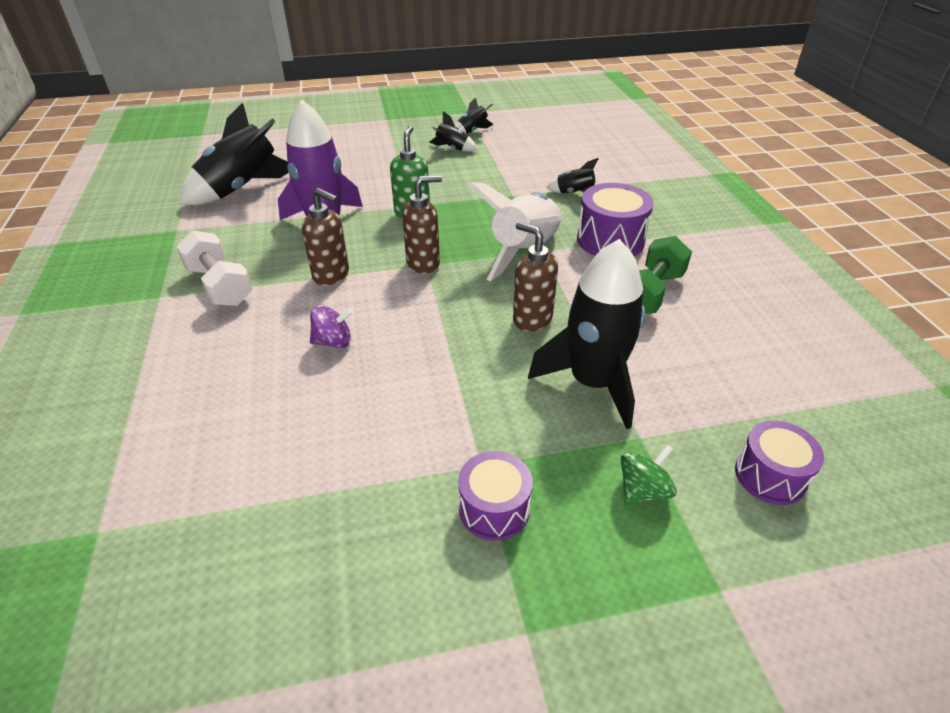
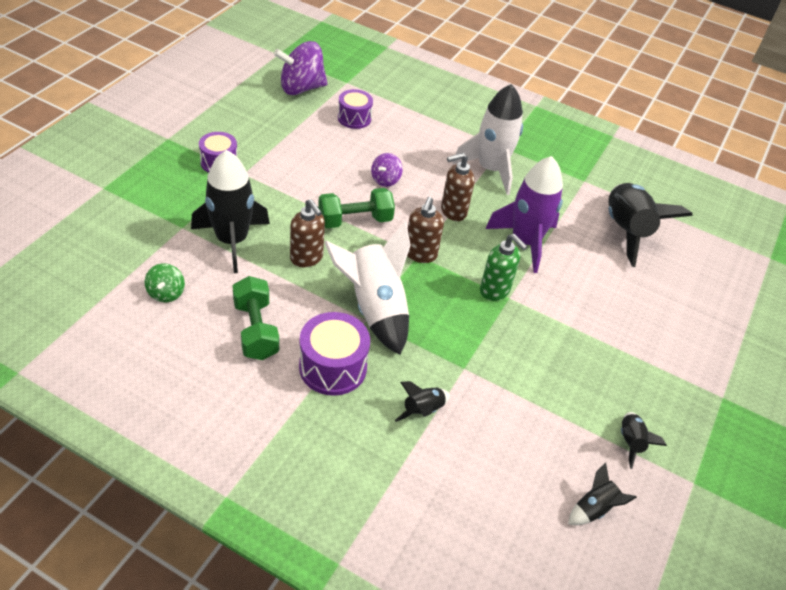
camera: 125 degrees right, 5 degrees up
(174, 578) = (301, 88): none -> purple spinning top
(220, 286) = (490, 169): white dumbbell -> white rocket
(433, 323) = (355, 220): none -> green dumbbell
(452, 149) = (598, 396): black rocket -> black rocket (594, 508)
(532, 319) = (307, 258): brown soap dispenser -> brown soap dispenser turned 60 degrees clockwise
(642, 490) = (162, 204): green spinning top -> green spinning top (166, 293)
(770, 476) = (104, 246): purple drum -> purple drum (354, 118)

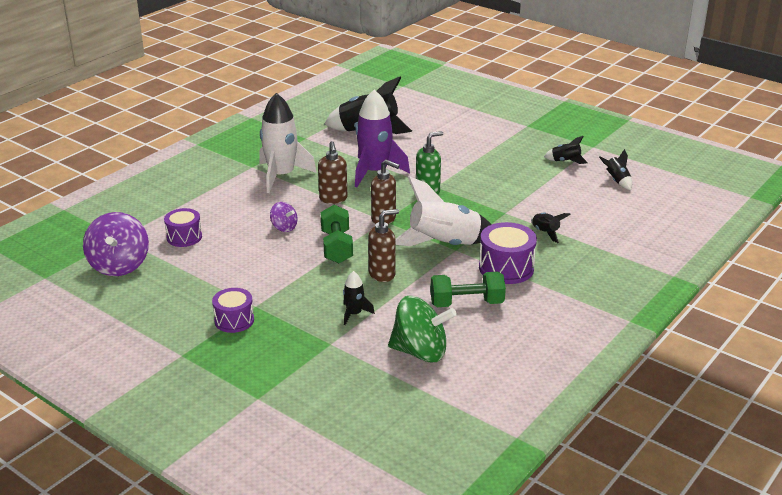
camera: 75 degrees left, 15 degrees down
(166, 293) = (420, 352): green spinning top -> green spinning top, size x1.92
(232, 241) = (354, 314): black rocket -> black rocket, size x0.47

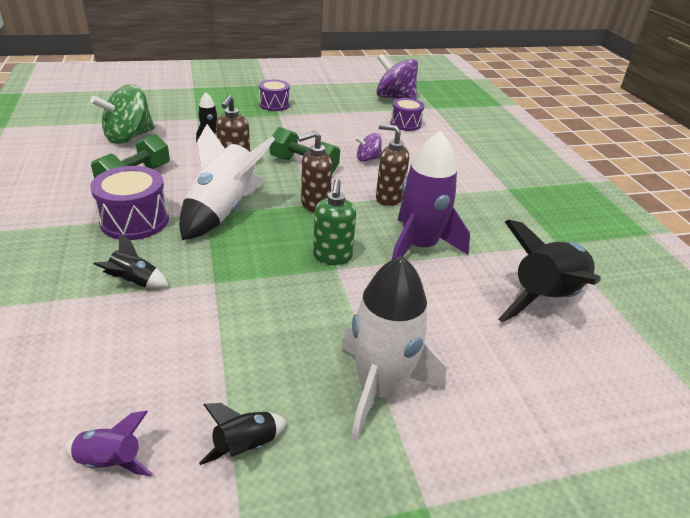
camera: 125 degrees right, 5 degrees up
(281, 176) = (470, 193): white rocket -> white rocket (380, 389)
(617, 181) = (110, 461): black rocket -> purple rocket

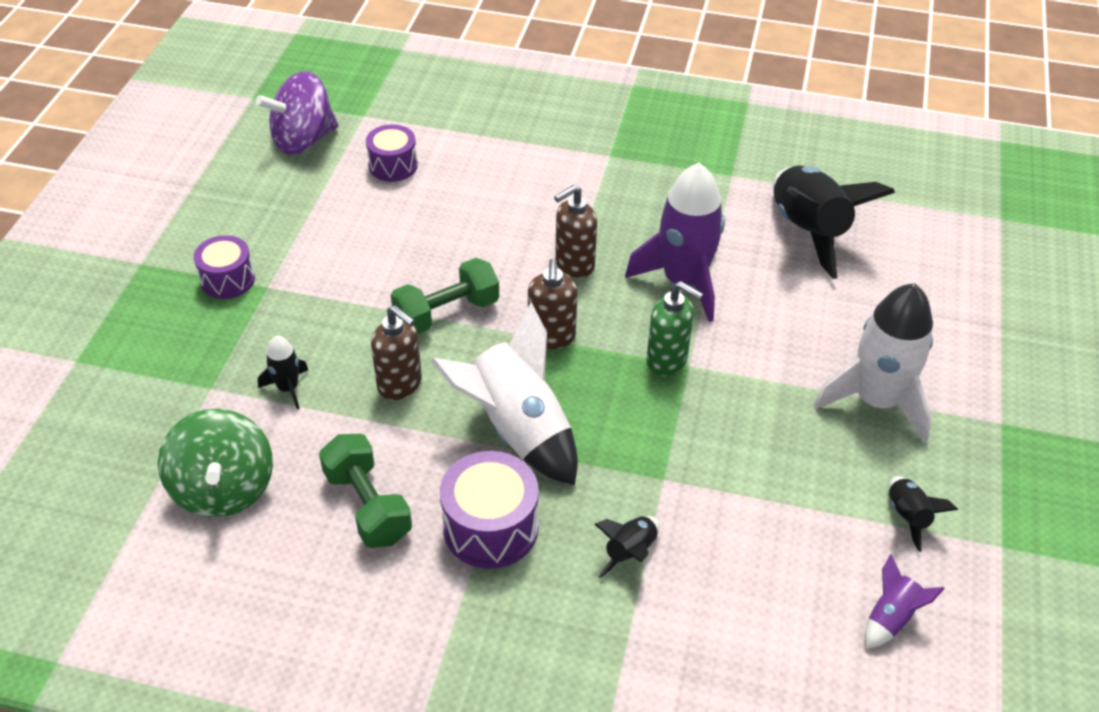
camera: 60 degrees left, 10 degrees up
(368, 159) = (467, 244): purple spinning top -> none

